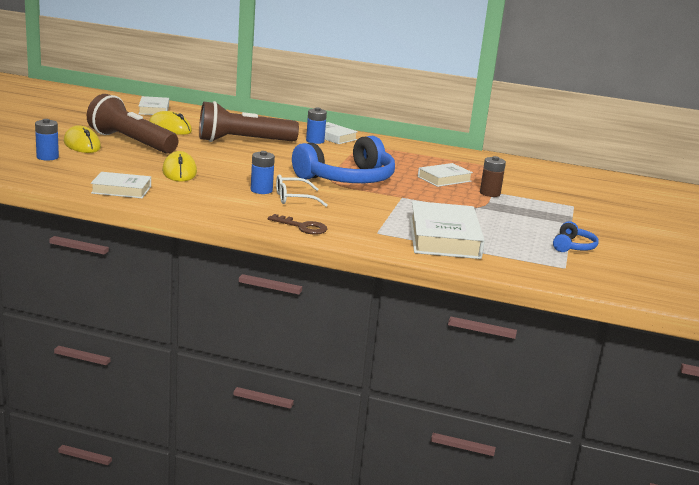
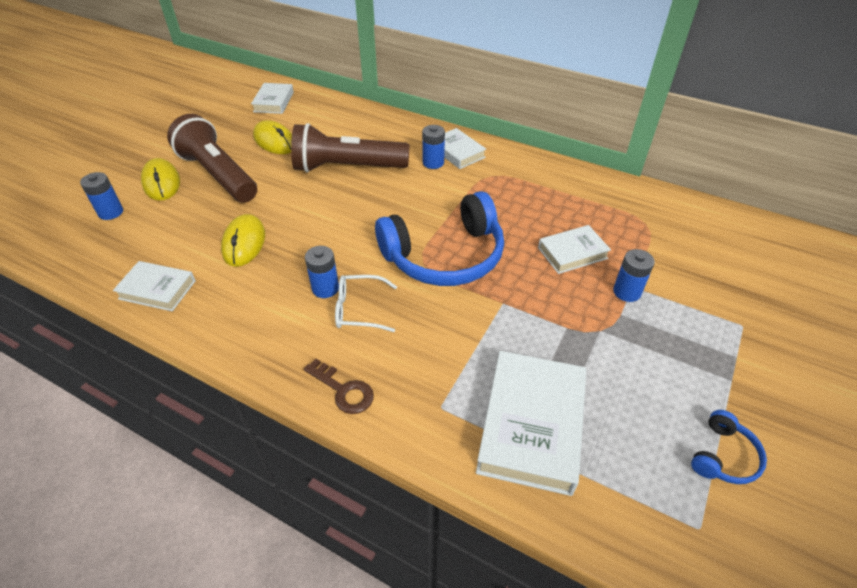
camera: 15 degrees right, 25 degrees up
(490, 193) = (626, 292): brown battery -> blue battery

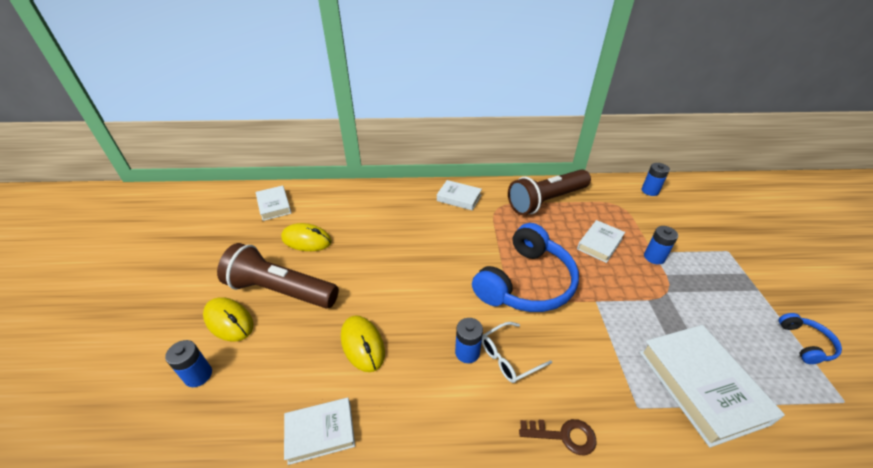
camera: 30 degrees left, 5 degrees down
(347, 167) = (389, 240): brown flashlight -> brown flashlight (546, 201)
(433, 163) = (449, 212): blue battery -> blue battery (650, 191)

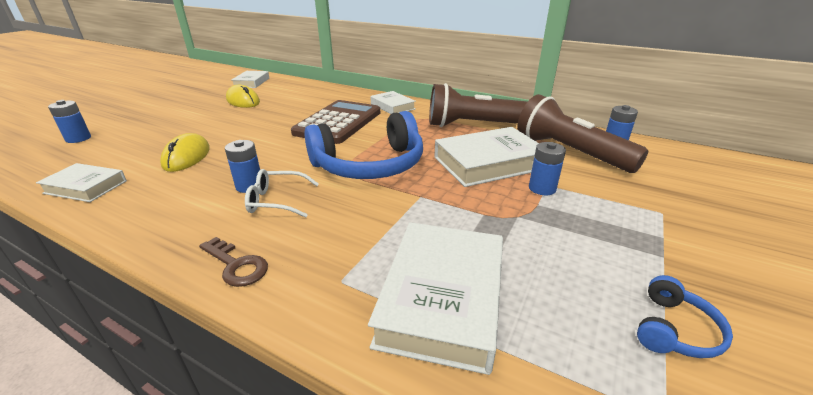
camera: 30 degrees right, 10 degrees down
(229, 321) = (135, 122): yellow mouse -> none
(281, 290) = (186, 118): brown flashlight -> brown flashlight (570, 152)
(440, 238) = (338, 123): none -> brown calculator
(599, 244) = (488, 163): white book -> white book, size x1.72

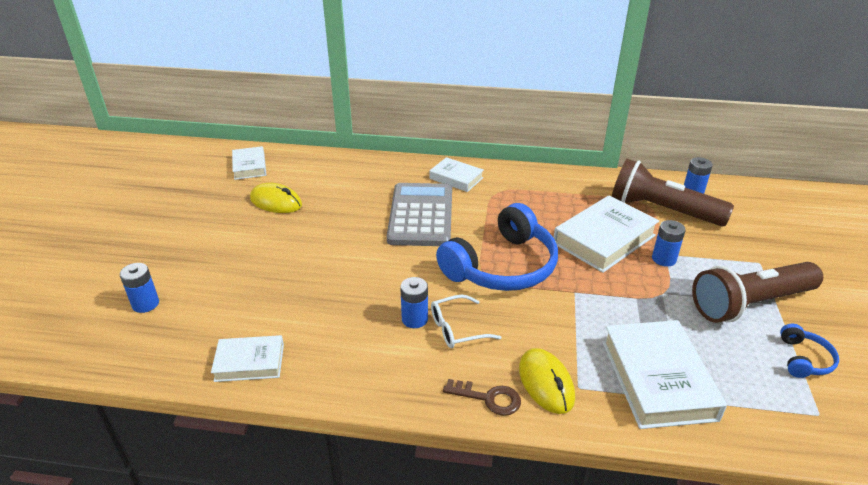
camera: 20 degrees left, 5 degrees up
(187, 157) = (309, 299): yellow mouse -> yellow mouse (546, 383)
(338, 123) = (421, 215): brown calculator -> grey calculator
(475, 125) = (559, 191): brown flashlight -> brown flashlight (750, 304)

